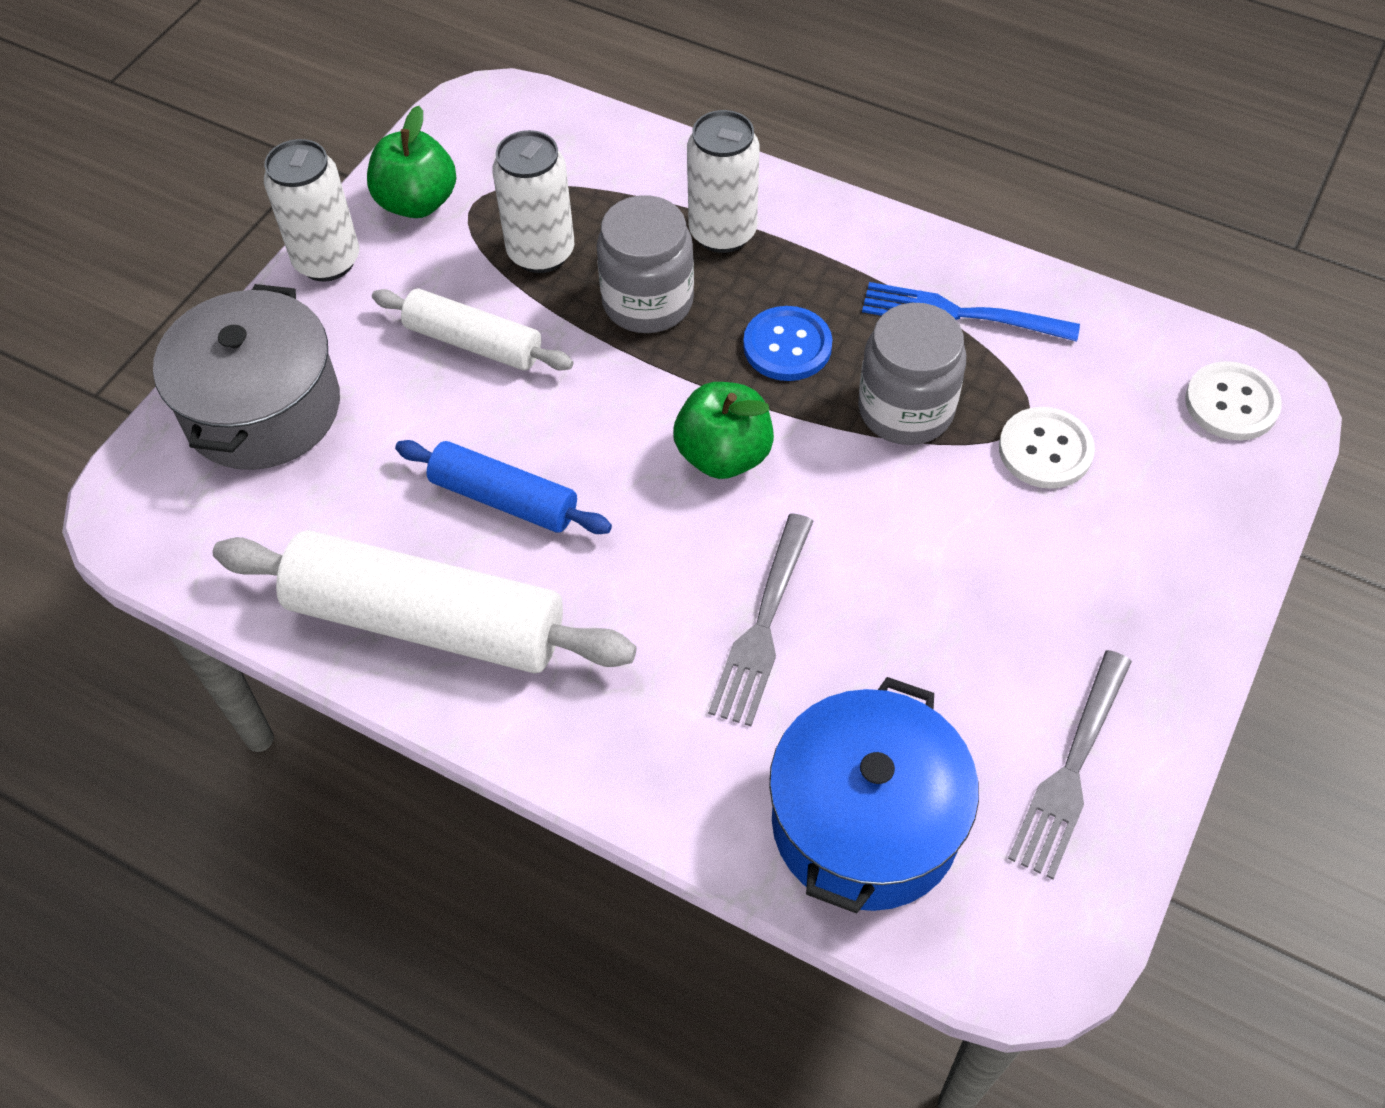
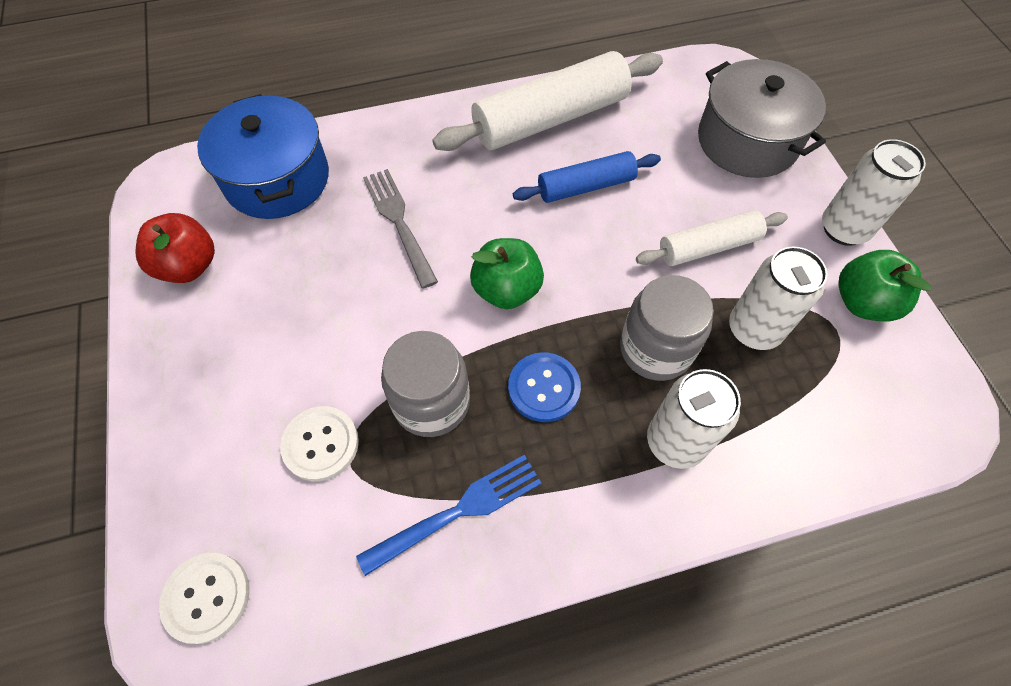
camera: 135 degrees right, 5 degrees up
(1071, 769) = (189, 266): grey fork -> red apple

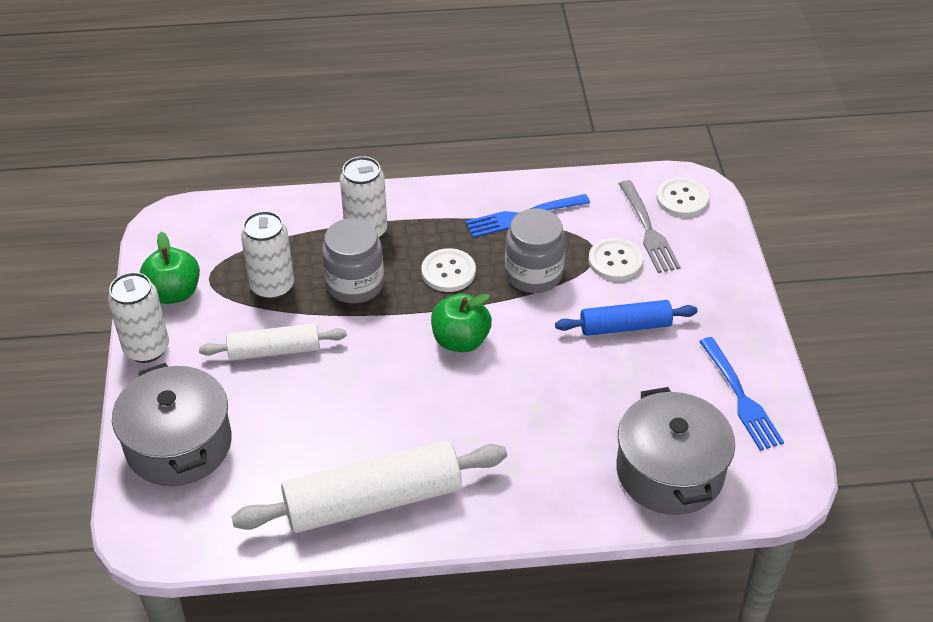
camera: 170 degrees left, 15 degrees down
(189, 266) = (740, 397): red apple -> blue fork
(277, 179) = (669, 471): blue pot -> grey pot
(399, 222) = (548, 410): grey fork -> grey fork (648, 230)
(544, 388) = (448, 272): blue button -> white button
(586, 186) = (362, 420): blue rolling pin -> blue rolling pin (625, 326)

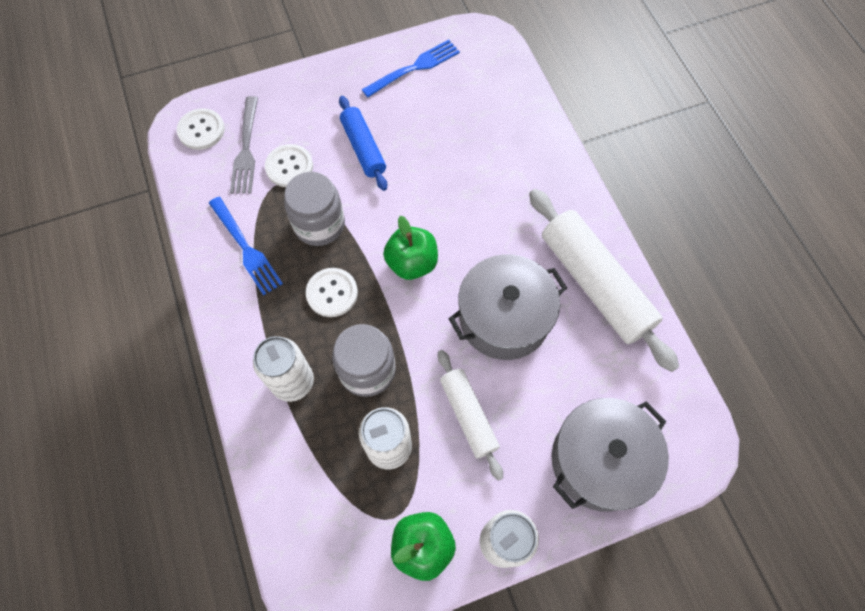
camera: 105 degrees left, 20 degrees up
(648, 230) = (246, 149): grey fork -> grey fork turned 120 degrees clockwise
(669, 471) = (496, 100): grey pot -> grey pot (504, 318)

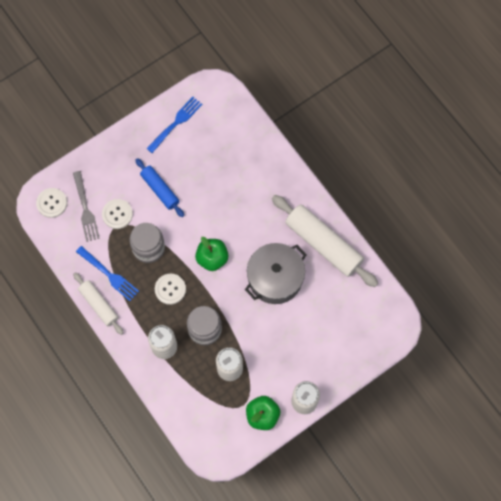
camera: 15 degrees left, 5 degrees up
(468, 415) = (269, 340): white rolling pin -> white rolling pin (99, 305)
(600, 460) = (346, 346): grey pot -> none

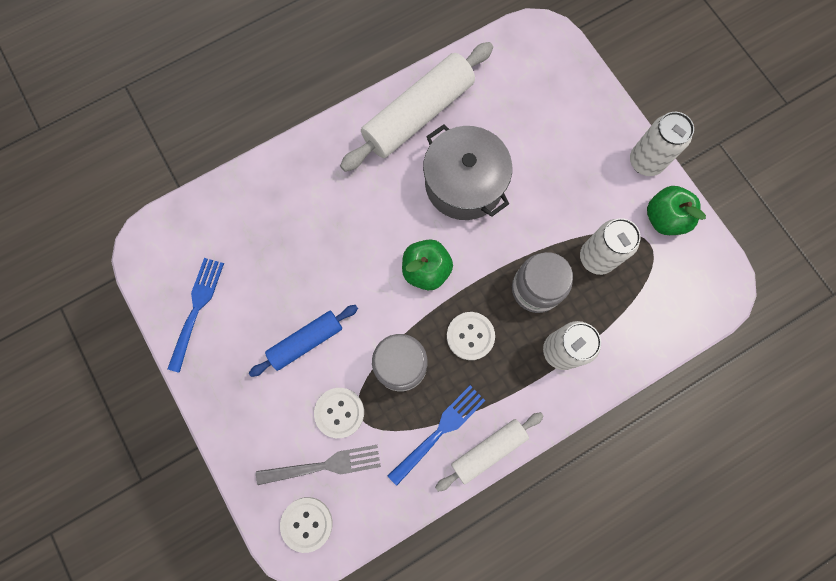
camera: 85 degrees left, 5 degrees up
(176, 123) = (196, 309): blue fork -> blue fork turned 60 degrees clockwise

